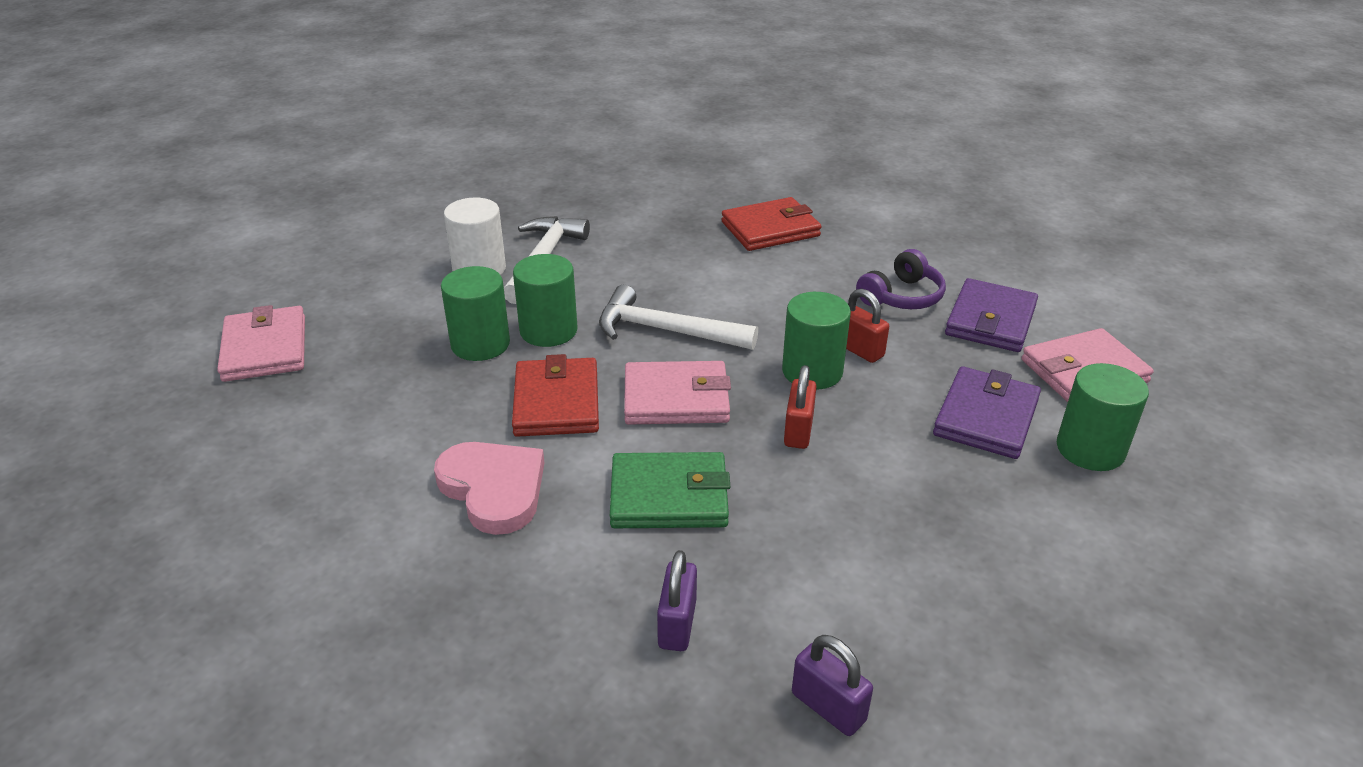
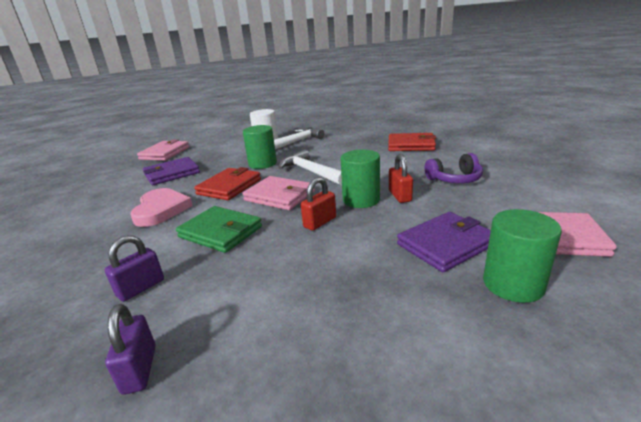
camera: 35 degrees right, 10 degrees down
(480, 344) = (231, 163): green cylinder -> none
(990, 320) = (504, 199): purple wallet -> purple wallet (172, 174)

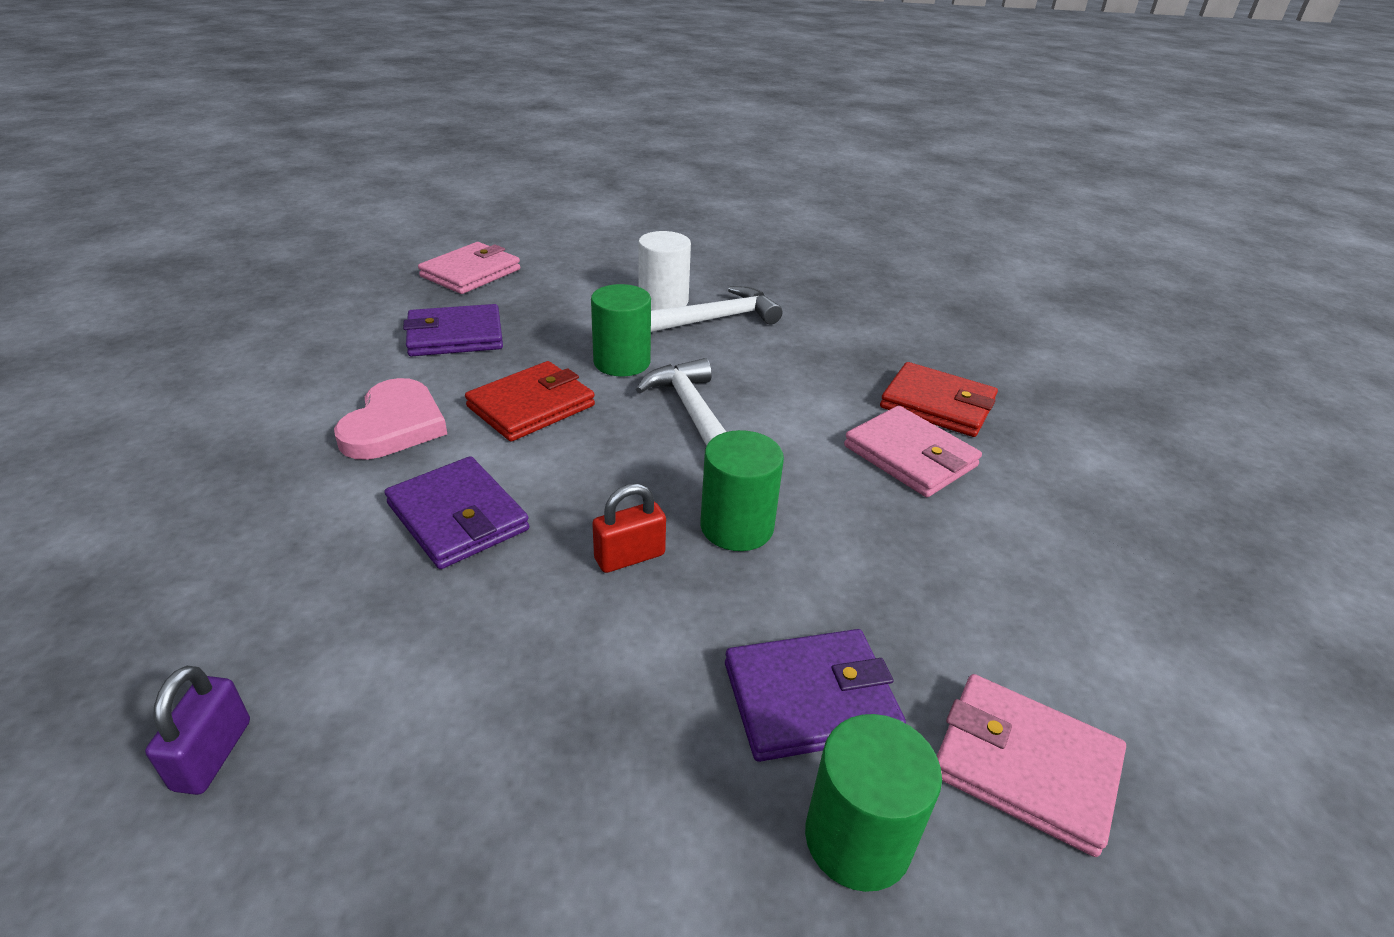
camera: 15 degrees right, 10 degrees up
(141, 288) = (284, 596): purple padlock -> none
(220, 232) = (457, 517): green wallet -> purple wallet
(279, 196) = (601, 463): pink wallet -> pink wallet (910, 456)
(399, 196) = (813, 543): red padlock -> none
(454, 179) = (952, 536): purple headphones -> none

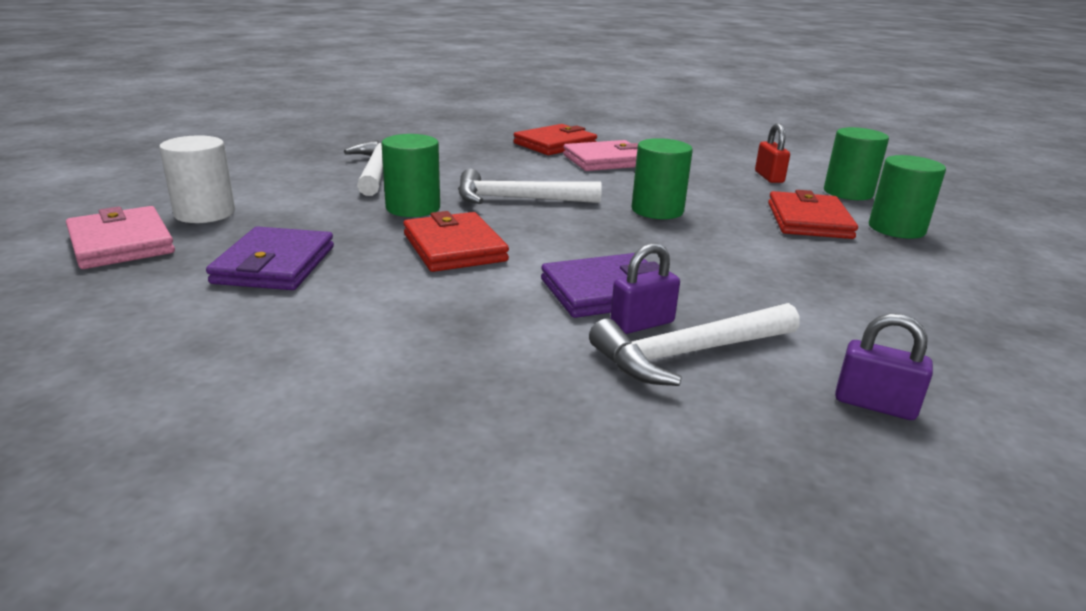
camera: 70 degrees left, 10 degrees down
(323, 593) = (690, 353): none -> white hammer
(385, 551) = (642, 324): none -> purple padlock
(394, 425) = (436, 308): pink heart -> none
(629, 557) = (678, 242): red padlock -> red padlock (769, 177)
(663, 301) = (320, 179): white cylinder -> white cylinder (205, 213)
(810, 699) = (809, 221): purple wallet -> red wallet
(1025, 765) = (848, 193): pink wallet -> green cylinder

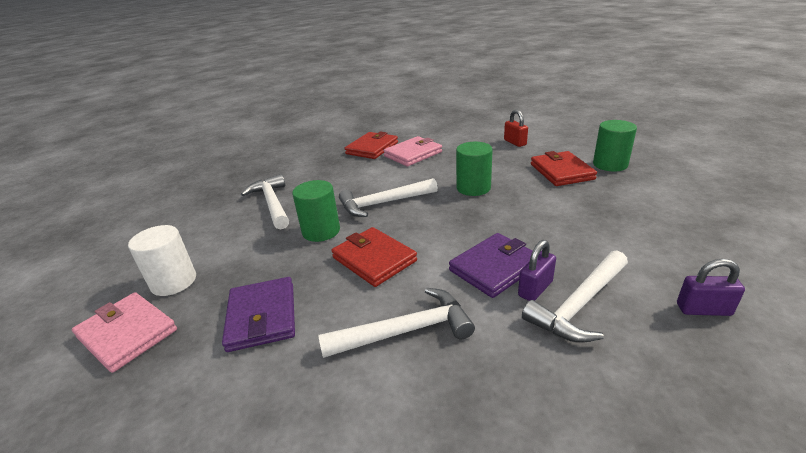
camera: 15 degrees left, 5 degrees up
(430, 318) = (405, 331): none -> white hammer
(848, 193) = (565, 143): green cylinder -> none

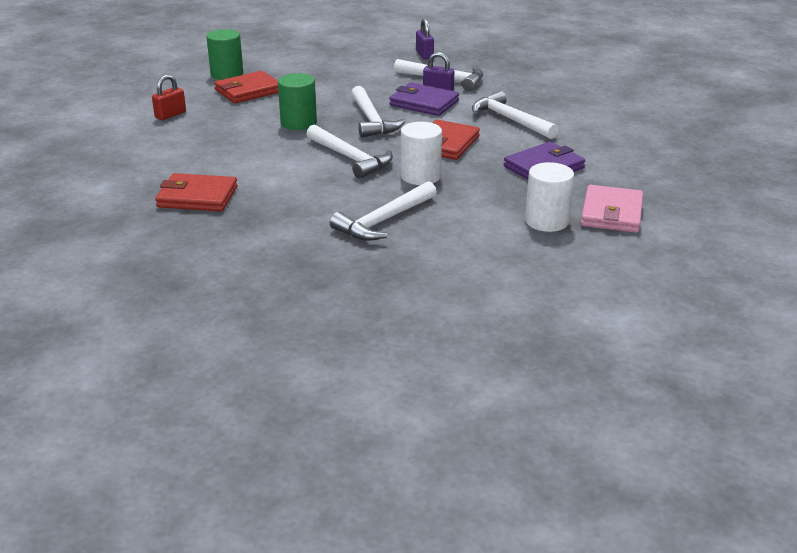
camera: 115 degrees left, 0 degrees up
(321, 231) = (420, 176): green cylinder -> white cylinder
(413, 154) = (215, 166): pink wallet -> none
(460, 225) = (372, 120): none -> white hammer

